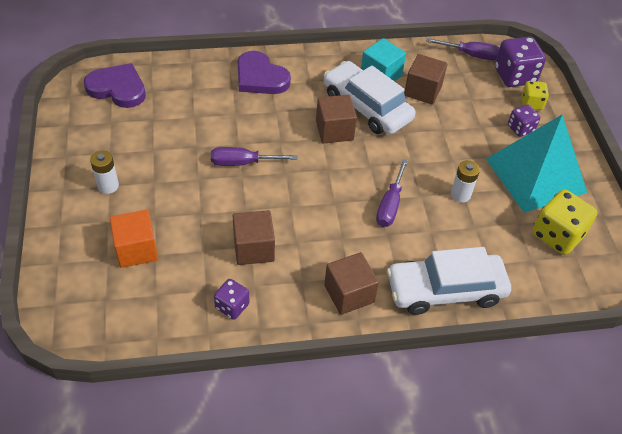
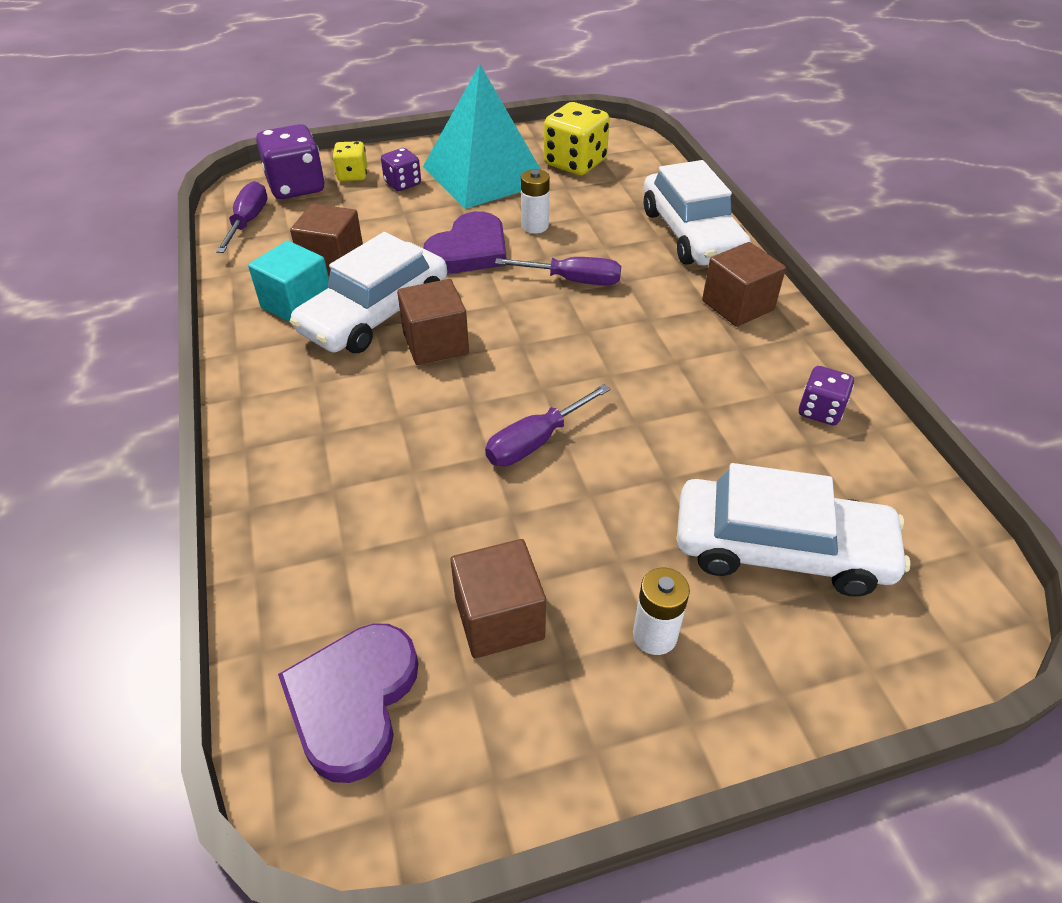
camera: 95 degrees left, 5 degrees down
(136, 249) = (781, 549): orange cube -> white car
(242, 163) = (535, 441): purple screwdriver -> purple screwdriver turned 60 degrees clockwise
(253, 248) = (708, 403): brown cube -> brown cube (499, 618)
(260, 77) = (305, 450): purple heart -> purple heart (469, 250)

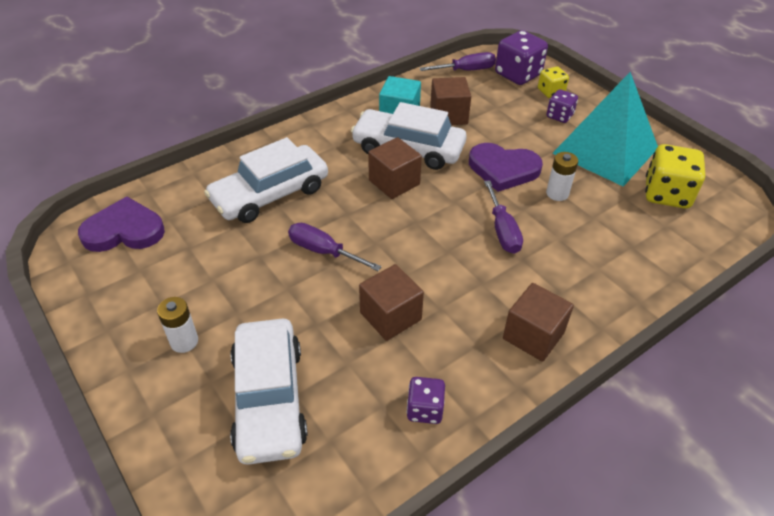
camera: 70 degrees right, 0 degrees up
(499, 618) = (183, 270): brown cube -> brown cube (390, 316)
(691, 234) = (617, 288): white car -> white car (270, 194)

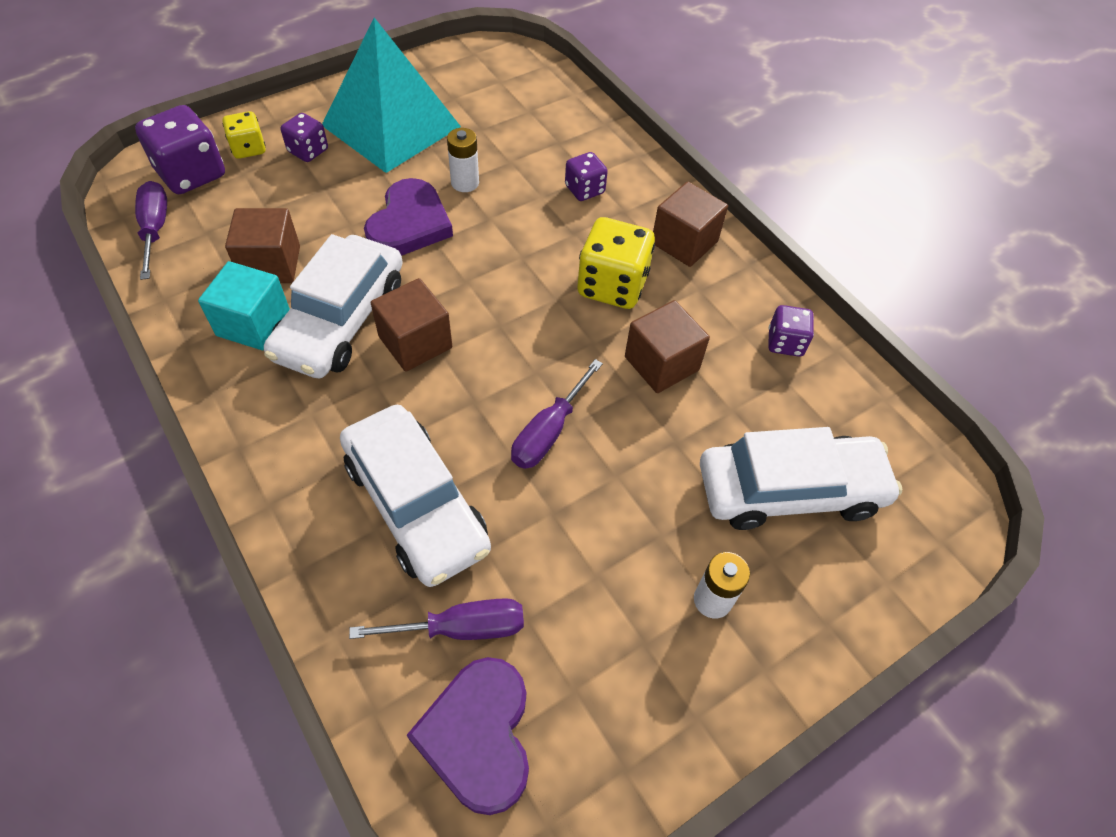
camera: 90 degrees left, 10 degrees up
(502, 230) = (524, 242): purple screwdriver -> purple screwdriver (461, 628)
(577, 265) = (584, 189): none -> purple dice
(666, 194) = (479, 97): yellow dice -> yellow dice (612, 285)

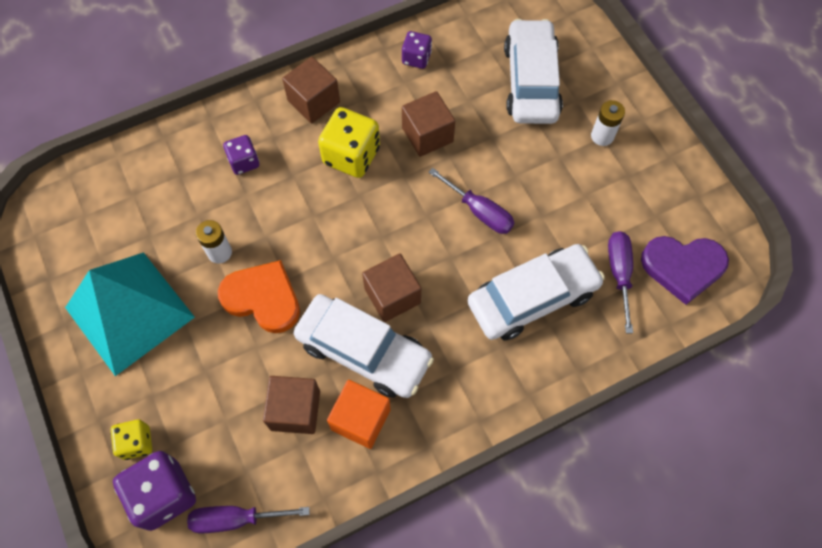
camera: 80 degrees left, 10 degrees up
(253, 324) = (361, 419): turquoise cube -> orange cube
(308, 151) = (151, 386): purple dice -> none
(409, 224) = (263, 298): purple heart -> orange heart

